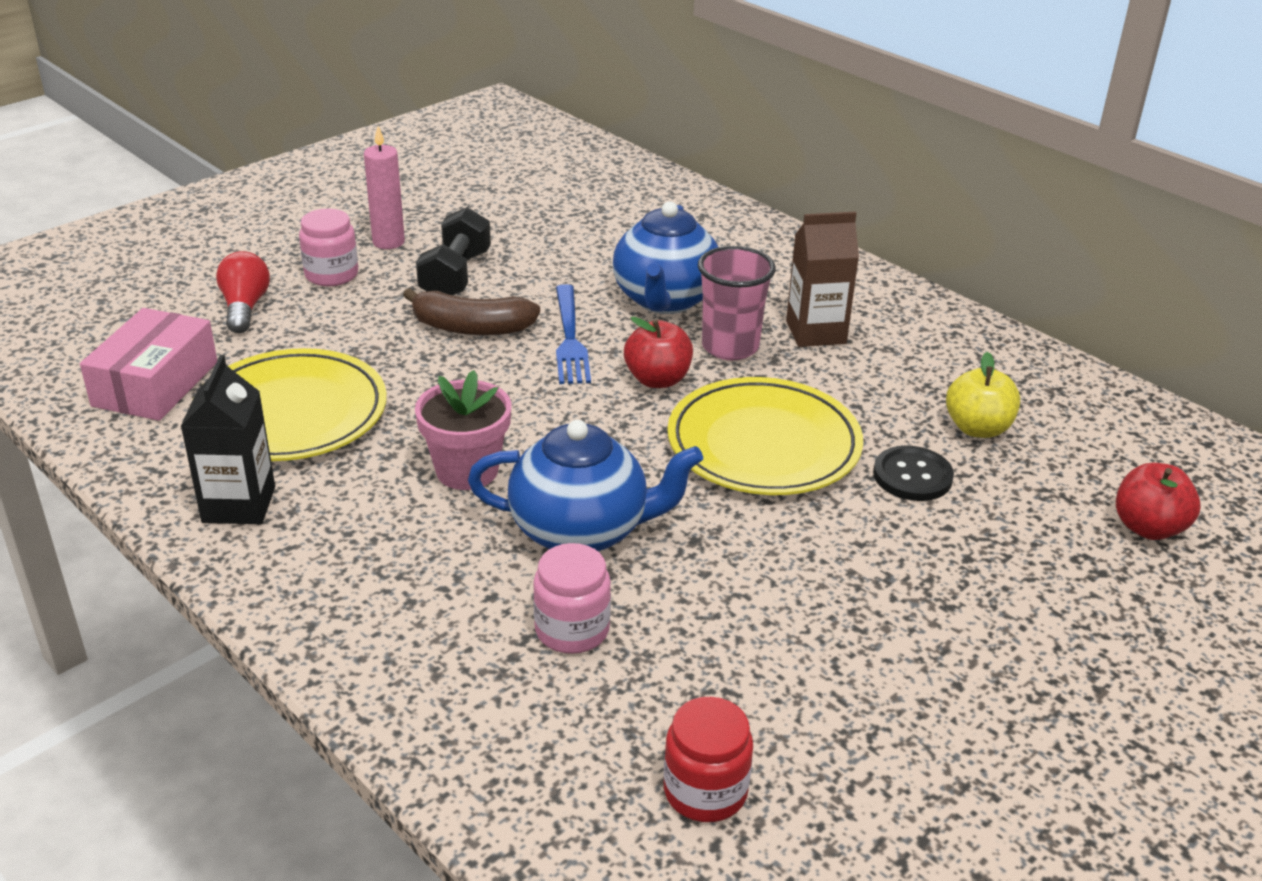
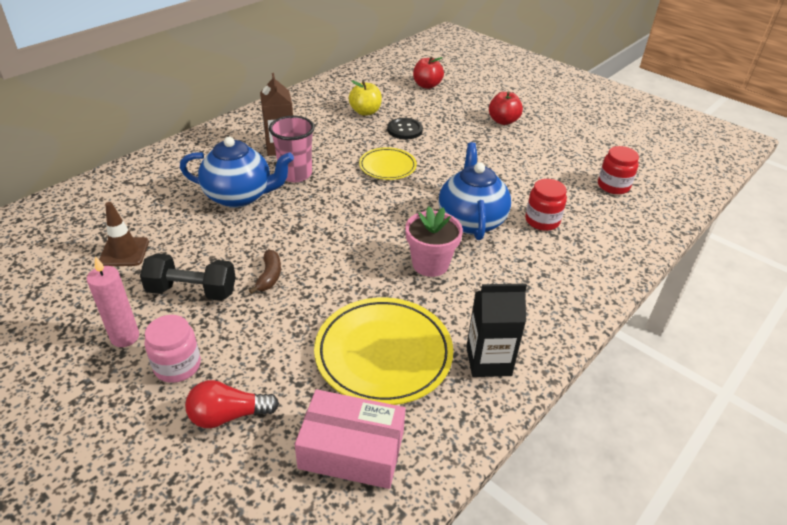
camera: 95 degrees left, 5 degrees up
(471, 328) = (269, 276): brown banana -> brown banana, size x0.62
(542, 228) = (124, 252): none -> brown traffic cone
(570, 338) = (285, 232): blue fork -> none
(572, 630) = (542, 221): pink jar -> red jar
(657, 380) = (330, 198): red apple -> red apple (503, 121)
(763, 445) = (387, 166): yellow plate -> yellow plate, size x0.59

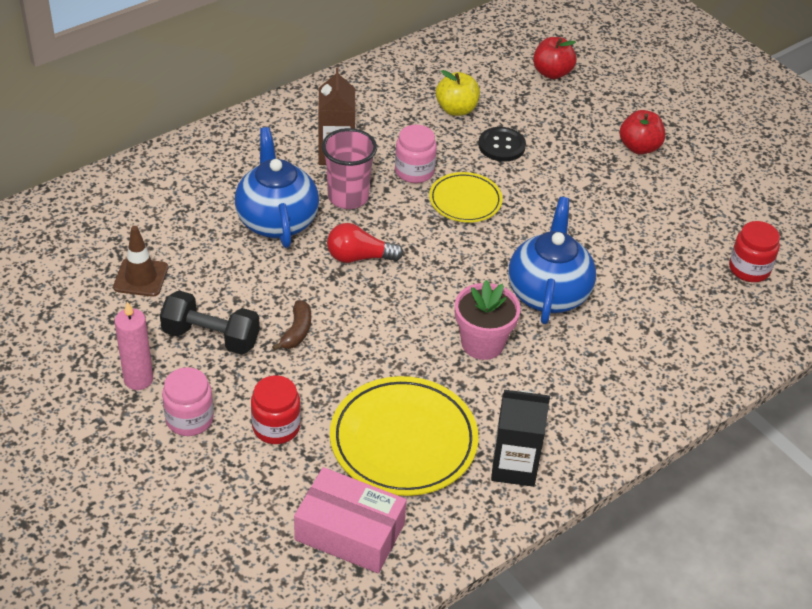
camera: 10 degrees right, 5 degrees up
(228, 415) = (235, 478): red light bulb -> red light bulb (359, 257)
(240, 196) = (277, 220): blue teapot -> blue teapot turned 120 degrees counterclockwise
(343, 152) = (414, 171): none -> pink jar
(542, 221) = (636, 306): red jar -> red jar (276, 427)

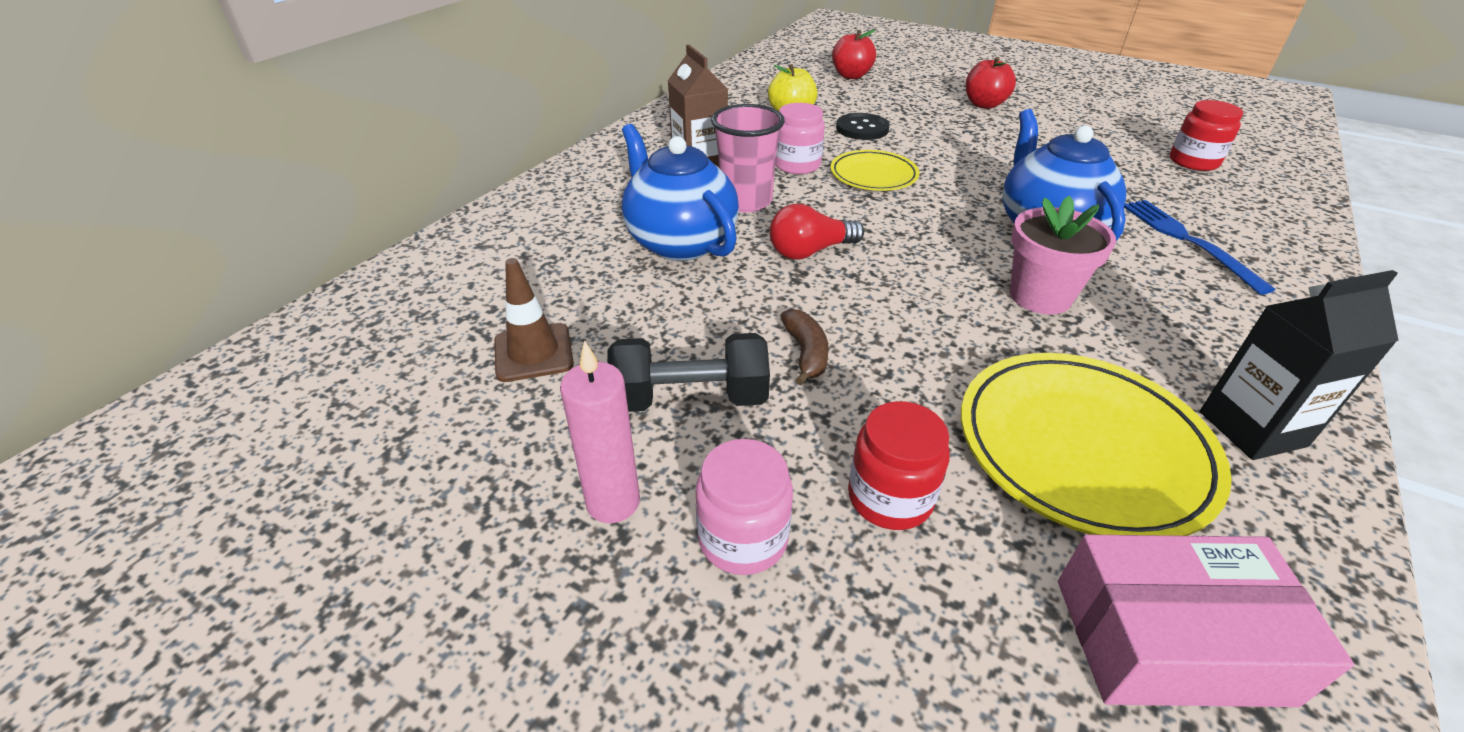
camera: 20 degrees left, 5 degrees down
(642, 337) = (1187, 240): none -> blue fork

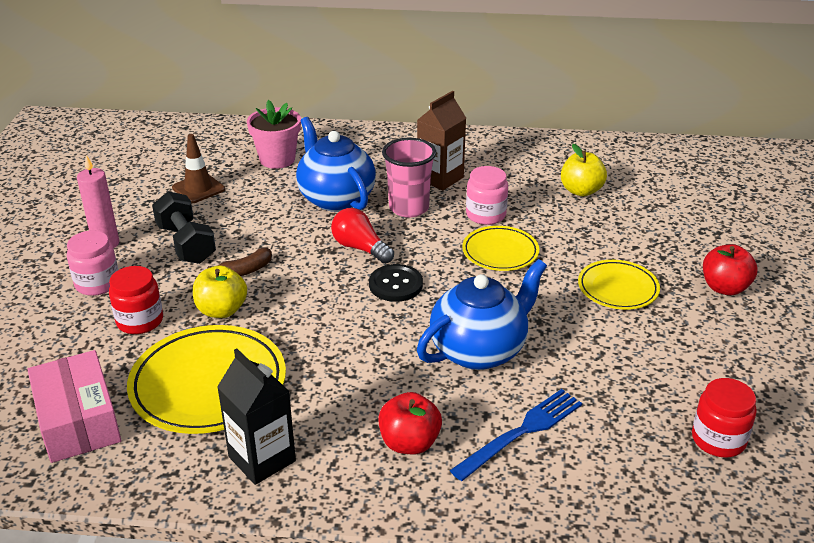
camera: 65 degrees right, 5 degrees down
(680, 242) = (336, 198): blue teapot -> blue teapot turned 60 degrees counterclockwise
(851, 76) = (707, 201): red apple -> red apple (409, 443)
(862, 129) = (587, 230): black button -> black button (395, 285)
(898, 397) = (222, 310): none -> yellow apple
(966, 141) = (618, 288): none -> yellow plate
(1040, 296) = (369, 355): pink flower pot -> pink flower pot (277, 159)

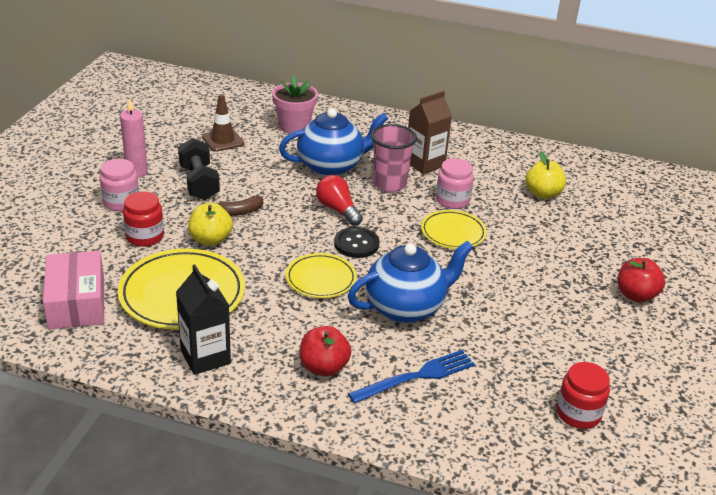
camera: 10 degrees right, 0 degrees up
(336, 198) = (331, 166): blue teapot -> blue teapot turned 90 degrees clockwise
(618, 288) = (542, 279): yellow plate -> yellow plate (321, 279)

